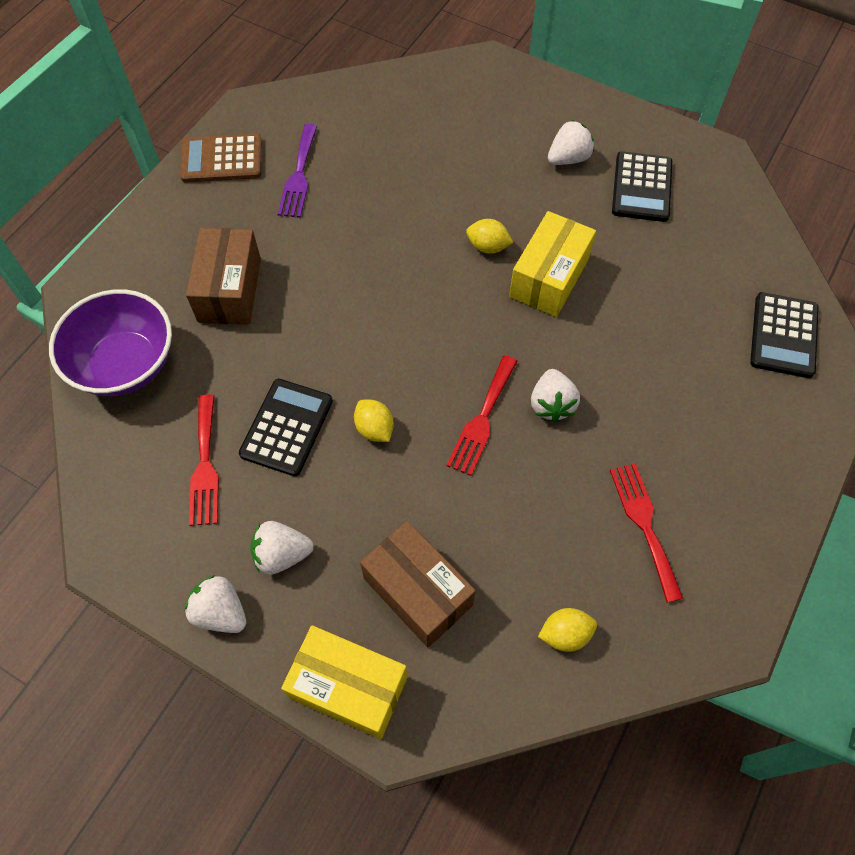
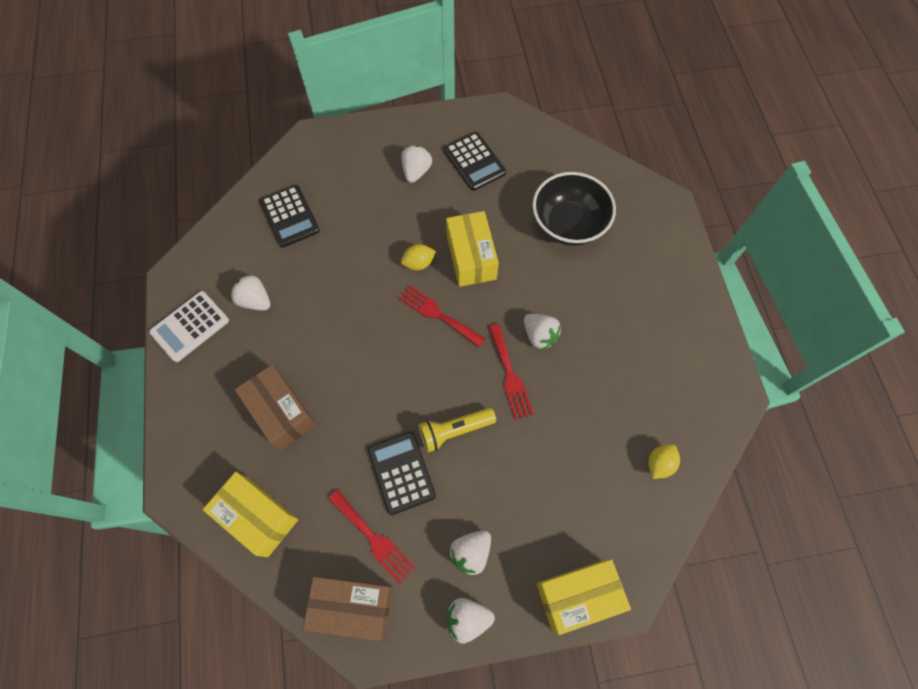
camera: 40 degrees left, 5 degrees up
(126, 364) = (258, 516): purple bowl -> yellow box
(222, 159) = (190, 326): brown calculator -> white calculator
(299, 175) = (255, 300): purple fork -> white strawberry
(374, 429) = (454, 430): yellow lemon -> yellow flashlight
(417, 591) = (565, 507): brown box -> brown box (352, 606)
(644, 524) = (645, 367): red fork -> red fork (438, 314)
(692, 317) = (568, 224): none -> black bowl
(783, 335) = (623, 201): black calculator -> black calculator (289, 216)

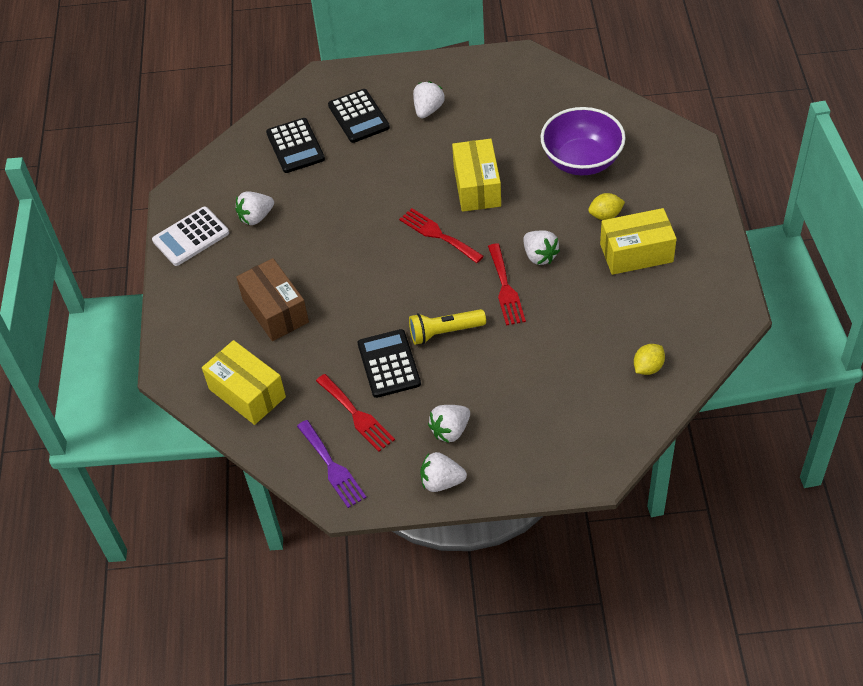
camera: 10 degrees right, 15 degrees down
(255, 300) = (256, 217): white strawberry -> white strawberry turned 75 degrees counterclockwise
(352, 606) = (332, 467): brown box -> purple fork
(418, 263) = (422, 190): yellow lemon -> yellow lemon (605, 215)
(474, 161) = (489, 102): black calculator -> black calculator (358, 116)
(568, 224) = (581, 160): black bowl -> purple bowl
(578, 595) = (551, 469): yellow box -> yellow box (636, 253)

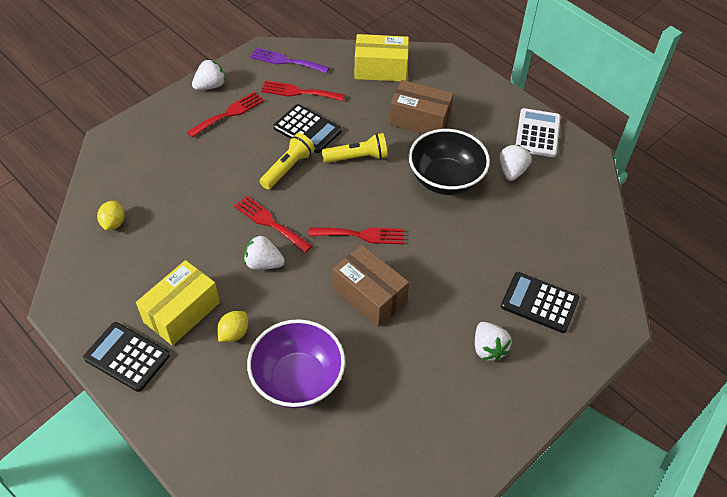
camera: 135 degrees right, 0 degrees up
(295, 146) = (556, 243): black calculator -> black calculator (127, 357)
(318, 241) = (445, 179): none -> black bowl
(372, 306) = (357, 157): none -> yellow flashlight
(450, 430) = (229, 114): white strawberry -> red fork
(477, 187) = (369, 295): yellow box -> brown box

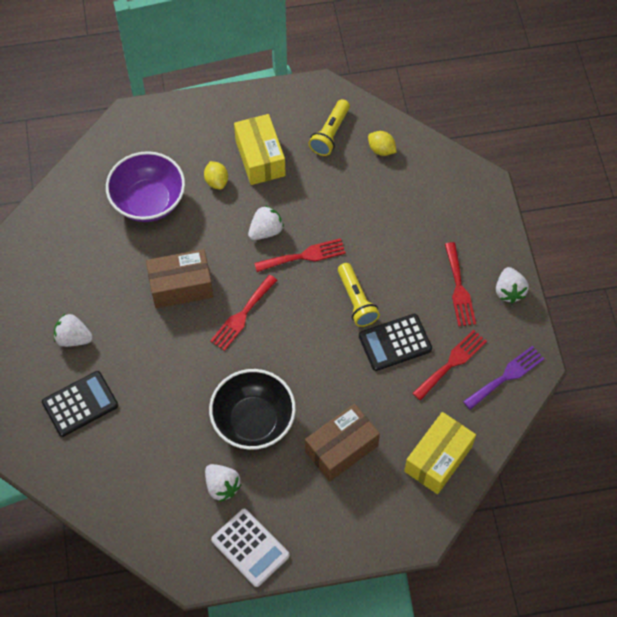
camera: 125 degrees right, 10 degrees up
(127, 357) = (246, 111): black calculator -> none
(357, 157) = (330, 363): yellow flashlight -> yellow flashlight (330, 134)

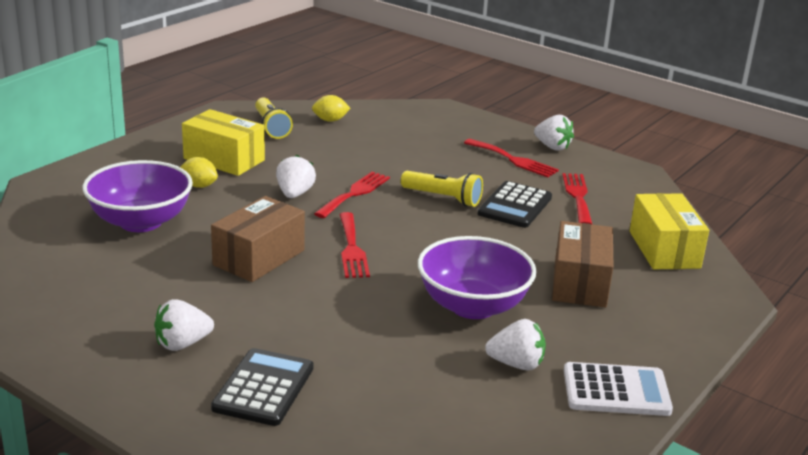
camera: 45 degrees left, 35 degrees down
(253, 421) = (473, 306): black bowl -> purple bowl
(506, 376) = (629, 185): purple fork -> none

